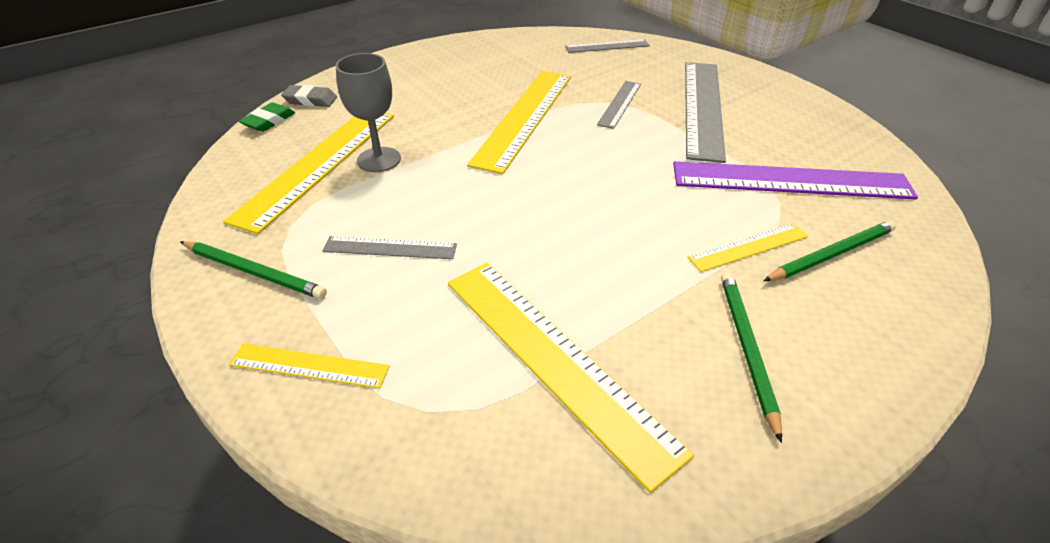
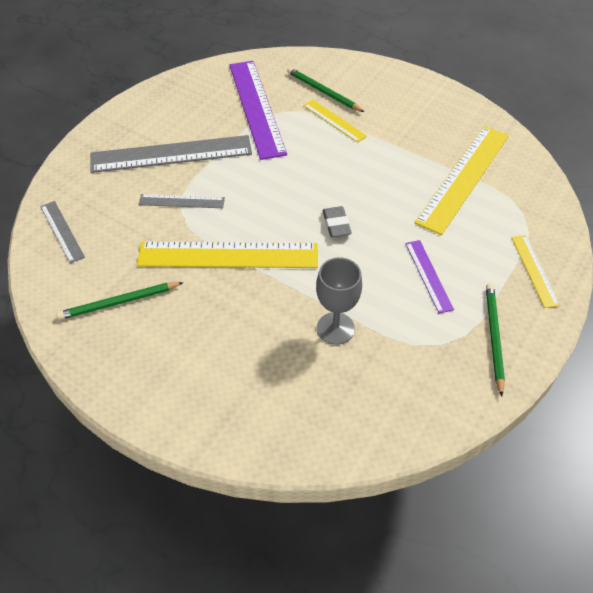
camera: 110 degrees left, 10 degrees up
(269, 121) = (315, 452): green eraser -> none
(310, 100) = (260, 438): grey eraser -> grey eraser (336, 224)
(318, 164) = (362, 368): yellow ruler -> none
(390, 248) = (428, 275): grey ruler -> purple ruler
(747, 349) = (412, 116): green pencil -> green pencil (119, 302)

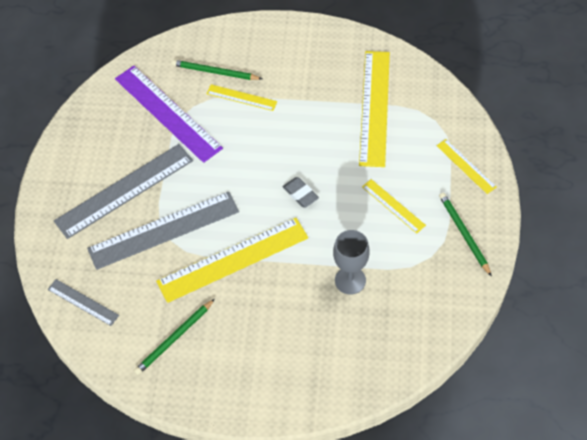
camera: 25 degrees left, 5 degrees up
(181, 201) = (163, 230): grey ruler -> grey ruler, size x1.99
(428, 275) = (393, 206): purple ruler -> yellow ruler

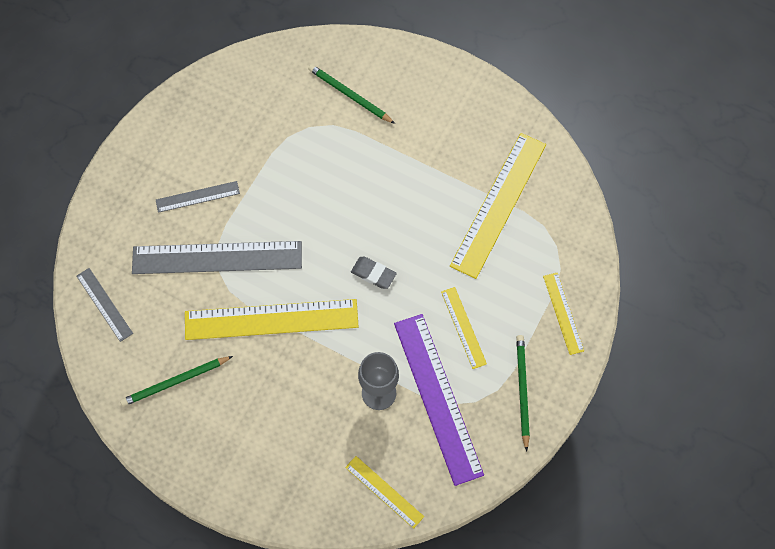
camera: 20 degrees right, 10 degrees up
(124, 191) = (197, 197): grey ruler -> grey ruler, size x0.50
(168, 113) = (280, 124): purple ruler -> purple ruler (438, 397)
(241, 98) = (363, 136): yellow ruler -> yellow ruler (384, 492)
(300, 194) = (373, 274): grey eraser -> grey eraser turned 45 degrees counterclockwise

